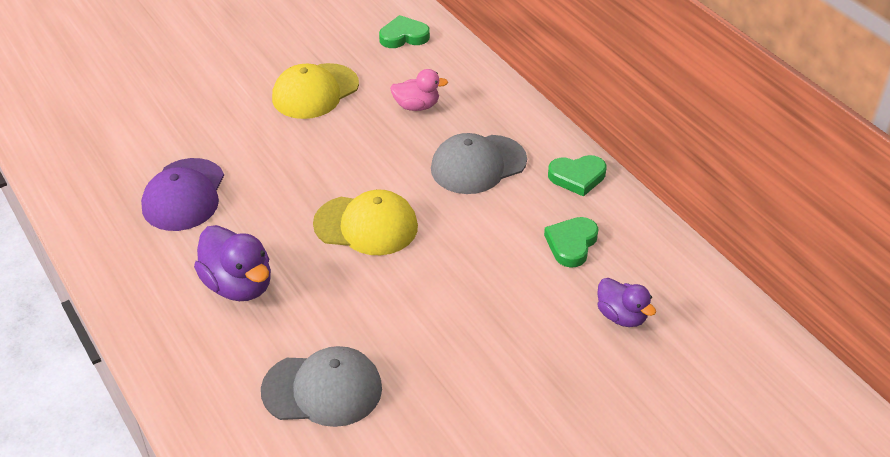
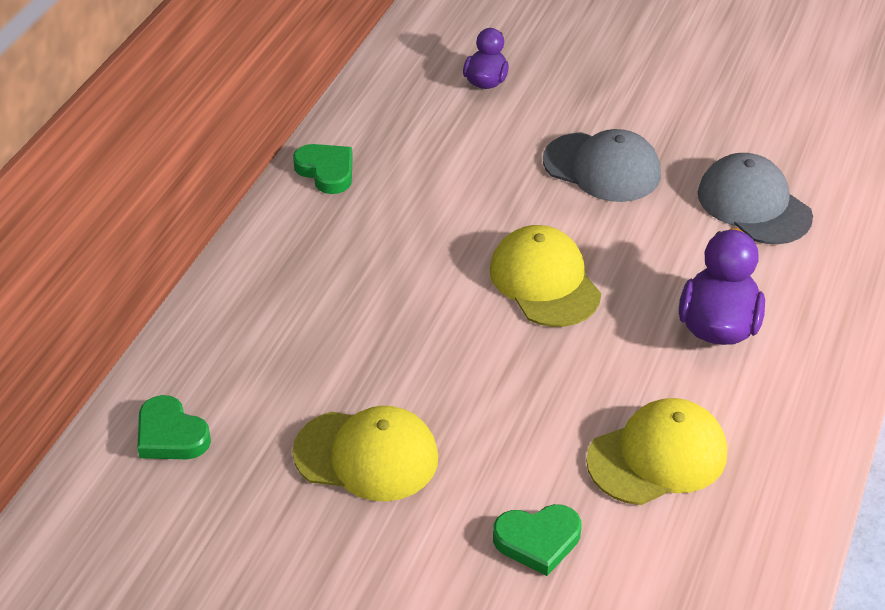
camera: 125 degrees left, 0 degrees up
(184, 195) = (657, 456): purple cap -> yellow cap
(417, 106) = (313, 344): pink duck -> none
(478, 165) = (373, 246): grey cap -> grey cap (602, 168)
(571, 244) = (427, 139): green heart -> green heart (538, 541)

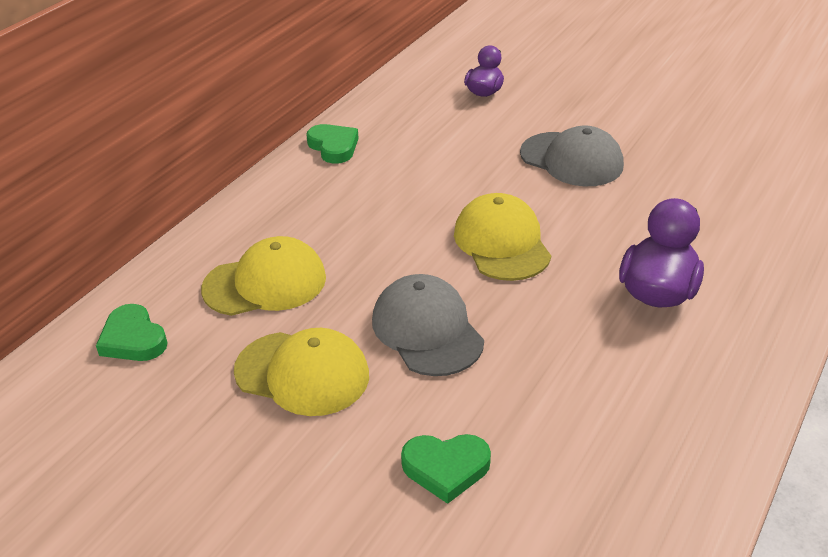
camera: 10 degrees right, 5 degrees down
(657, 456) = (580, 401): yellow cap -> yellow cap (265, 283)
(753, 204) = (705, 197): grey cap -> grey cap (427, 330)

